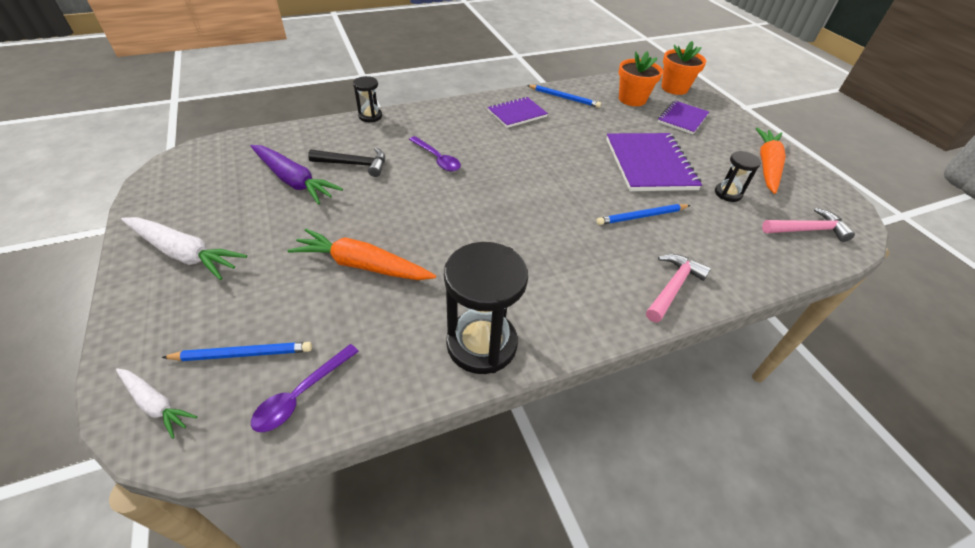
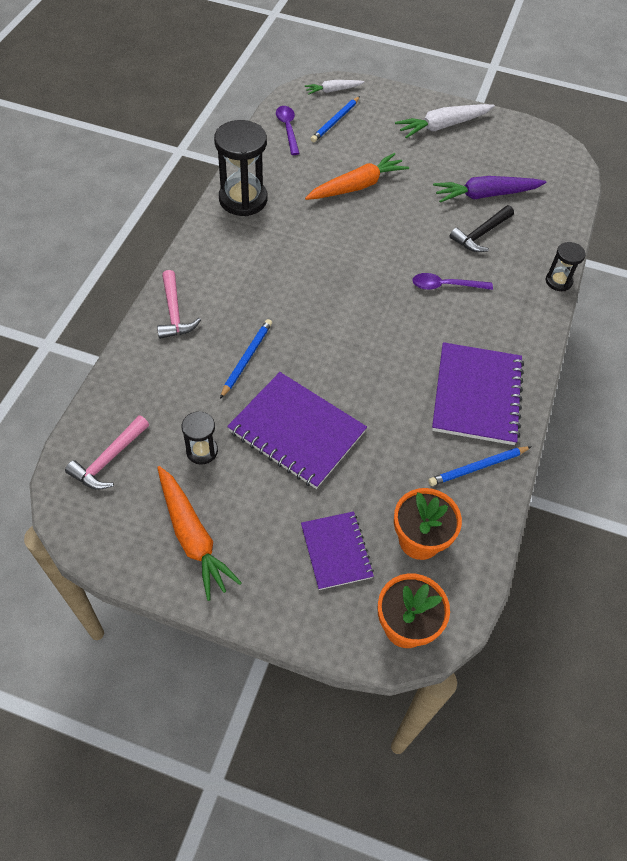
camera: 130 degrees right, 10 degrees up
(517, 114) = (477, 395): purple notebook -> purple notebook, size x1.66

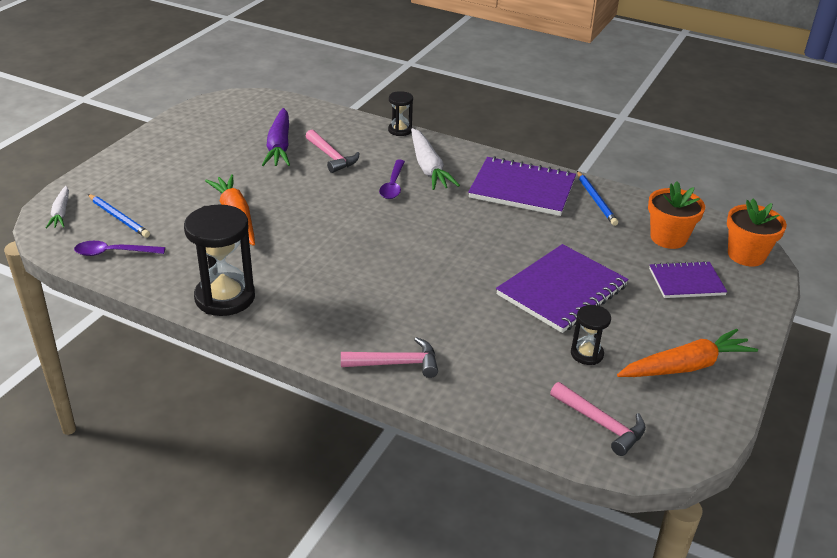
camera: 80 degrees left, 20 degrees down
(246, 359) = (470, 315): blue pencil -> none
(443, 126) = (165, 153): white carrot -> white carrot (428, 168)
(481, 234) = (331, 157): black hammer -> pink hammer

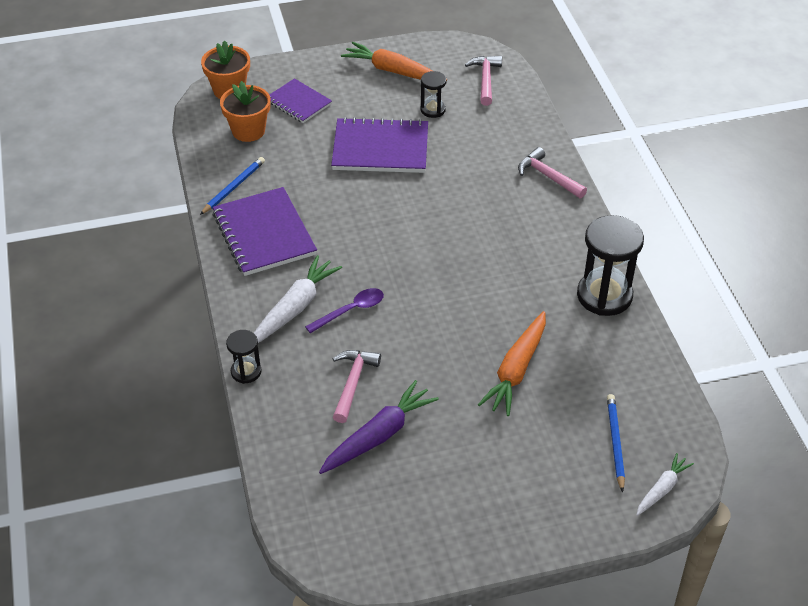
camera: 130 degrees left, 10 degrees up
(113, 252) = (651, 401): purple spoon -> none

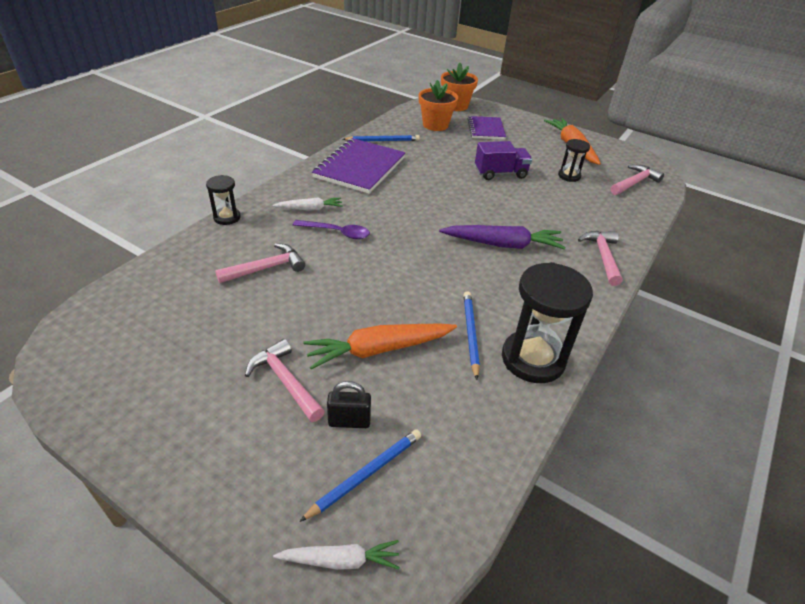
camera: 45 degrees right, 5 degrees down
(295, 308) = (310, 209): white carrot -> white carrot, size x0.58
(379, 435) = (223, 308): purple carrot -> purple carrot (503, 244)
(380, 148) = (500, 173): purple notebook -> purple truck
(497, 439) = (285, 381): none -> pink hammer
(550, 310) = (470, 334): none -> blue pencil
(566, 425) = (349, 421): none -> black padlock

